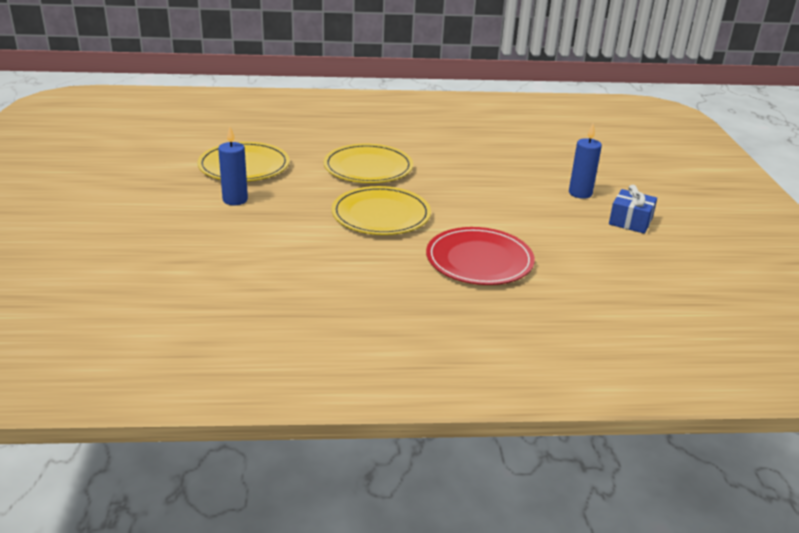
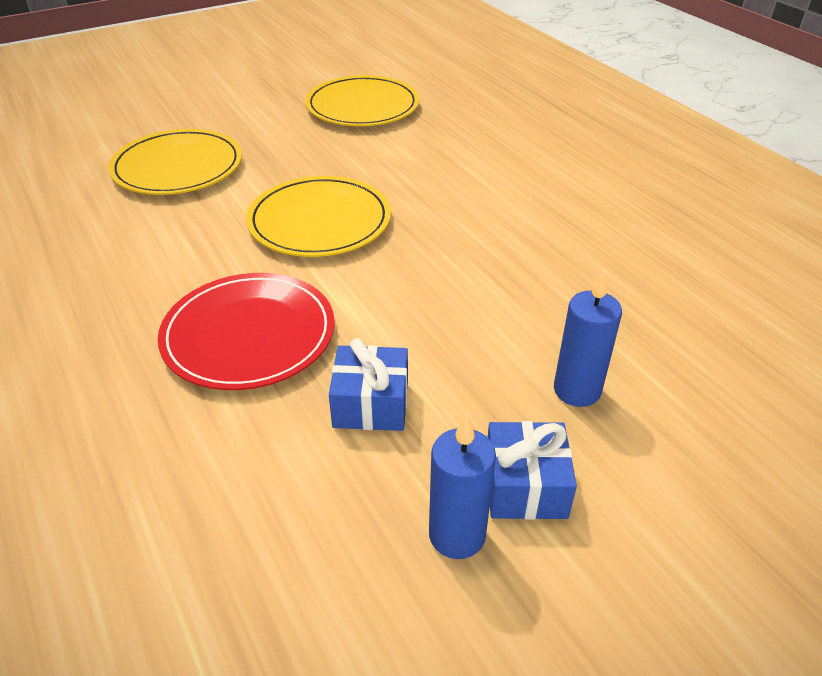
camera: 65 degrees right, 10 degrees up
(235, 200) = (277, 127): blue candle -> blue candle (457, 535)
(368, 167) = (444, 175): yellow plate -> yellow plate (178, 167)
(559, 240) = (371, 404): none -> blue gift

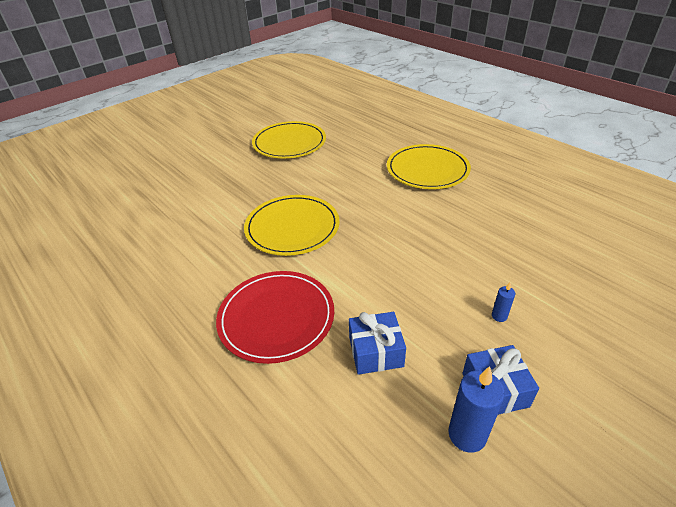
camera: 10 degrees left, 0 degrees up
(178, 167) = (182, 204): yellow plate -> yellow plate (427, 170)
(577, 390) = (499, 316): blue candle -> blue candle, size x0.51

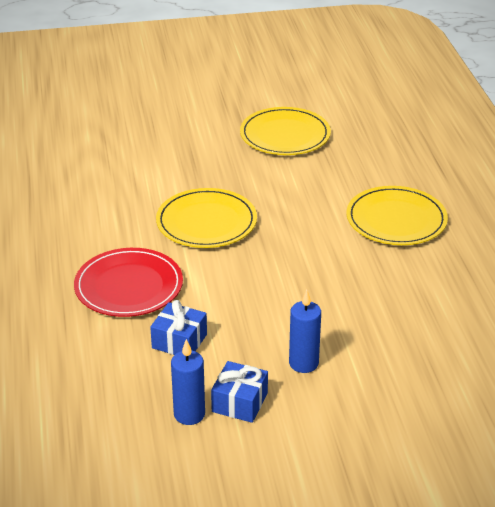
camera: 30 degrees right, 5 degrees down
(499, 316) = (303, 363): blue candle -> blue candle, size x1.96

